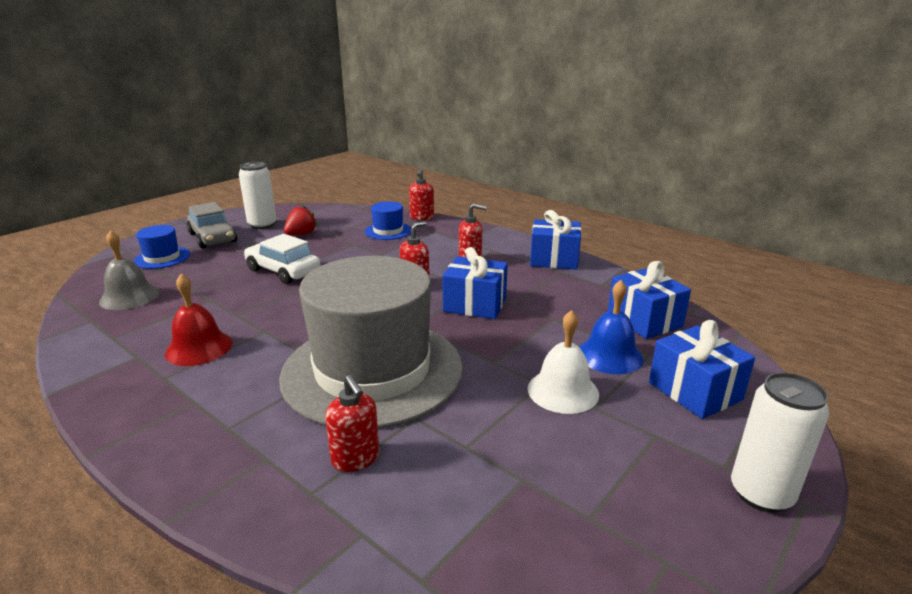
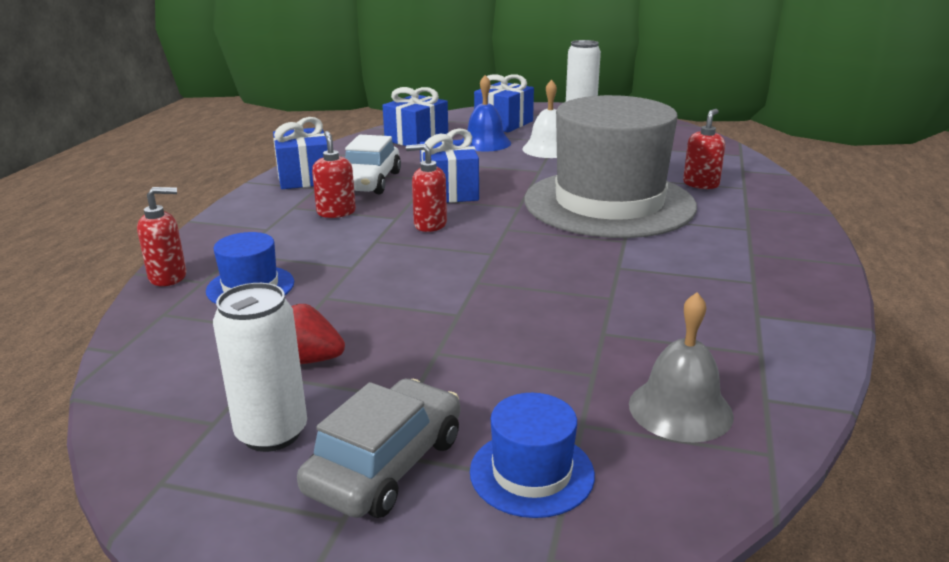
camera: 115 degrees left, 0 degrees up
(199, 348) = (693, 288): red bell -> none
(283, 271) = (468, 316): white car -> white car (369, 182)

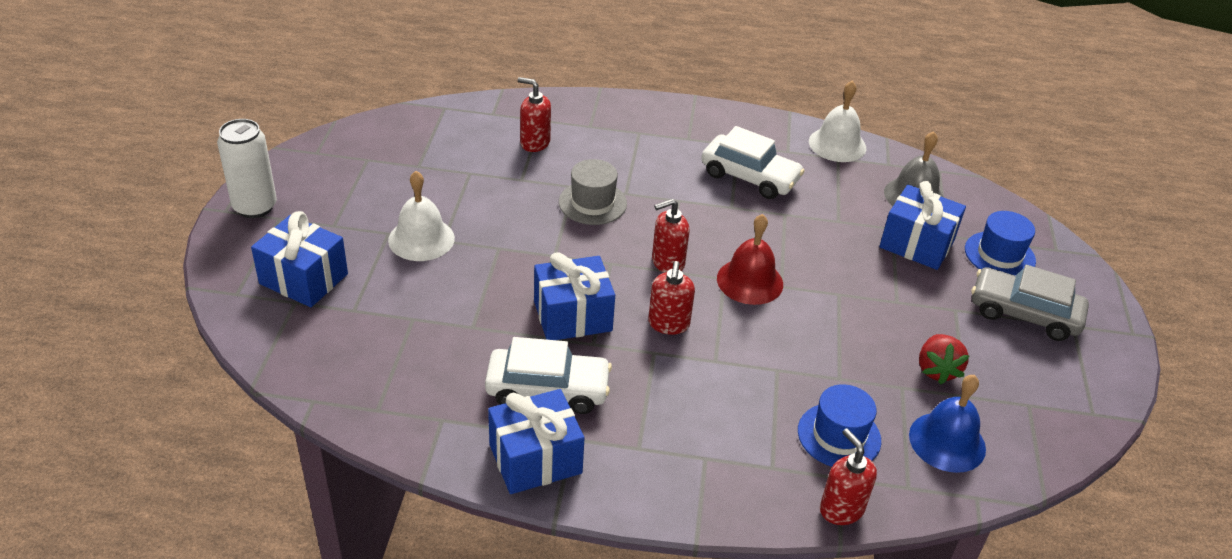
camera: 100 degrees left, 15 degrees up
(272, 433) = (1023, 371): white can -> none
(336, 212) = (648, 404): red soap dispenser -> red soap dispenser (667, 263)
(416, 138) = (368, 363): blue gift -> blue gift (916, 244)
(485, 143) = (392, 294): blue bell -> blue bell (947, 441)
(486, 265) = (750, 281): none -> red bell
(609, 203) = (592, 203): grey hat -> grey hat, size x0.41
(684, 283) = (750, 177): none -> white car
(797, 357) = (837, 144): none -> white bell

